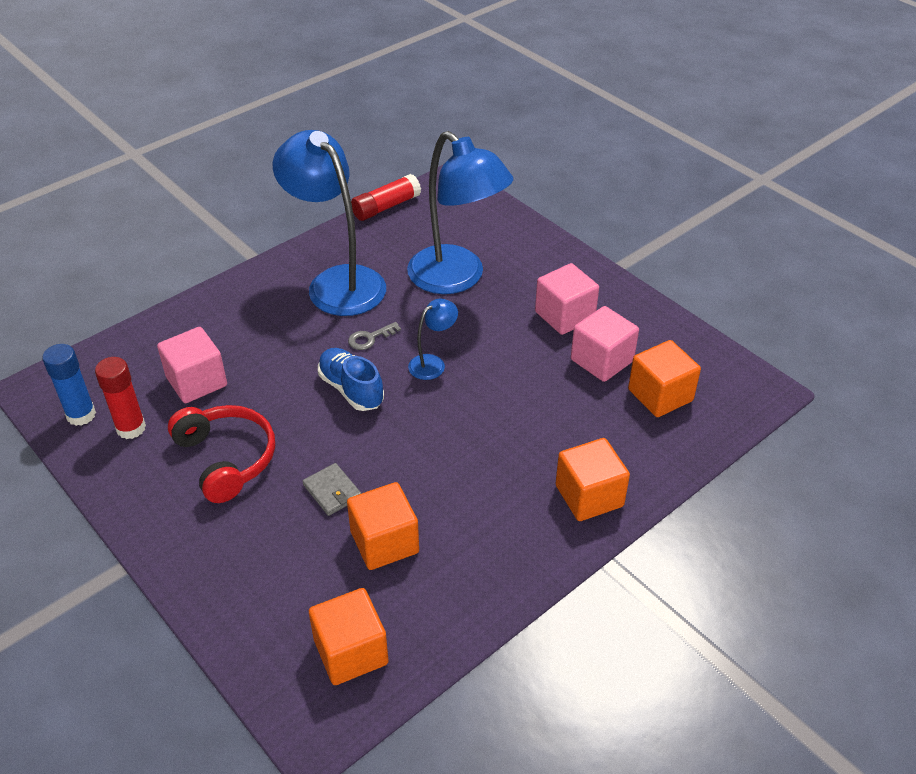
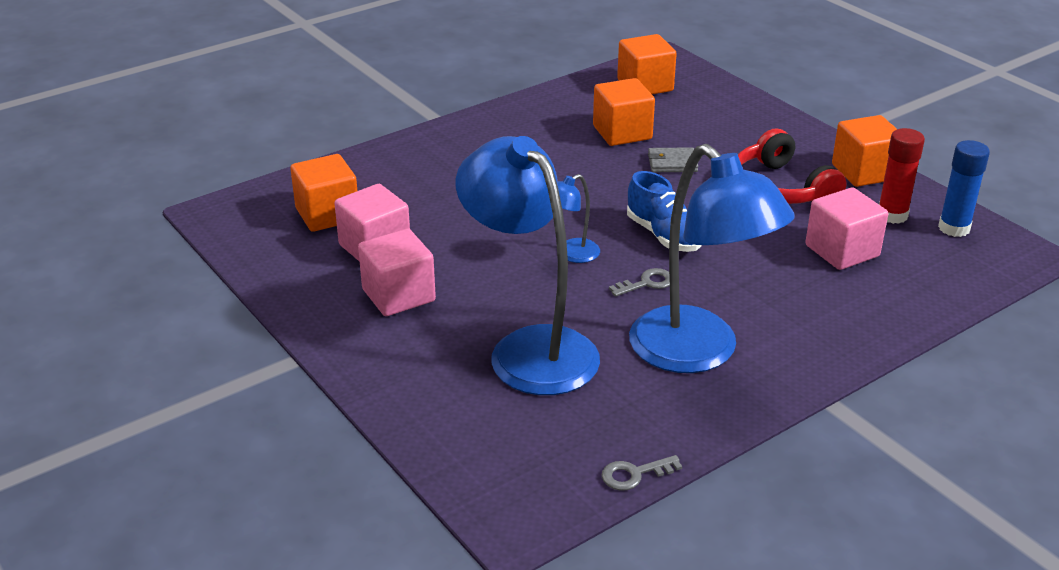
camera: 175 degrees left, 10 degrees down
(332, 491) = (672, 163): grey wallet -> grey wallet turned 60 degrees counterclockwise
(386, 207) = (634, 474): red glue stick -> grey key
(589, 496) = (436, 150): orange cube -> orange cube (864, 172)

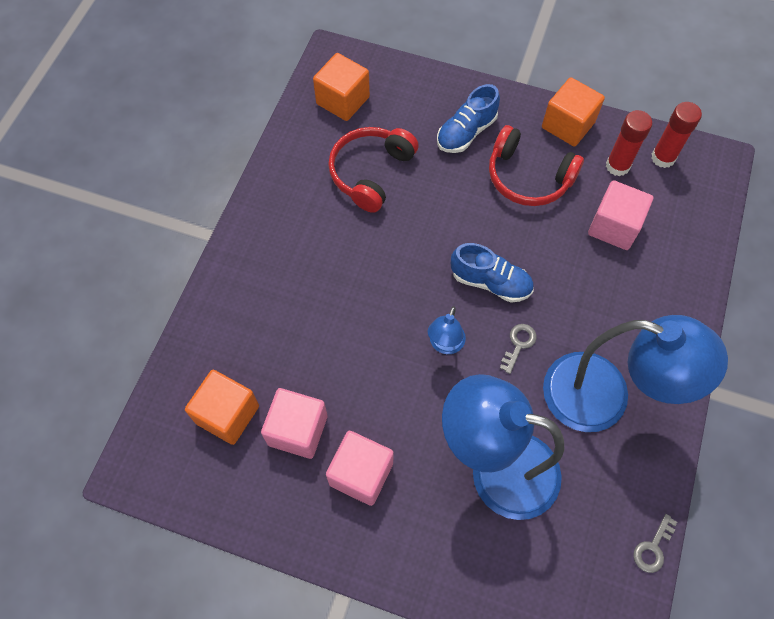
camera: 35 degrees left, 30 degrees up
(622, 132) = (371, 173): orange cube -> red headphones
(672, 163) = (434, 190): grey wallet -> none
(746, 141) = (466, 132): none -> blue shoe
(954, 228) = (663, 158): blue glue stick -> red glue stick

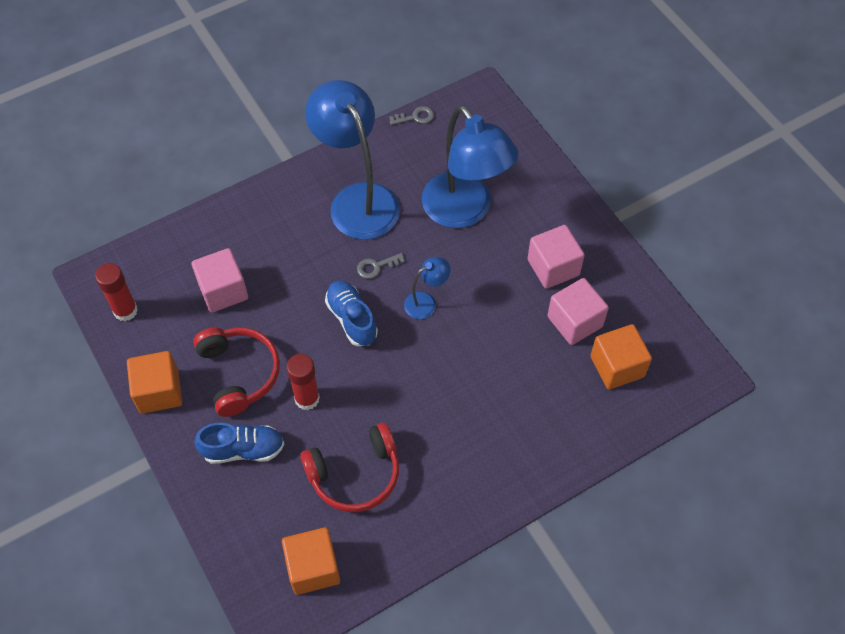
camera: 140 degrees left, 5 degrees down
(617, 166) = (165, 330): red glue stick -> red glue stick (307, 398)

